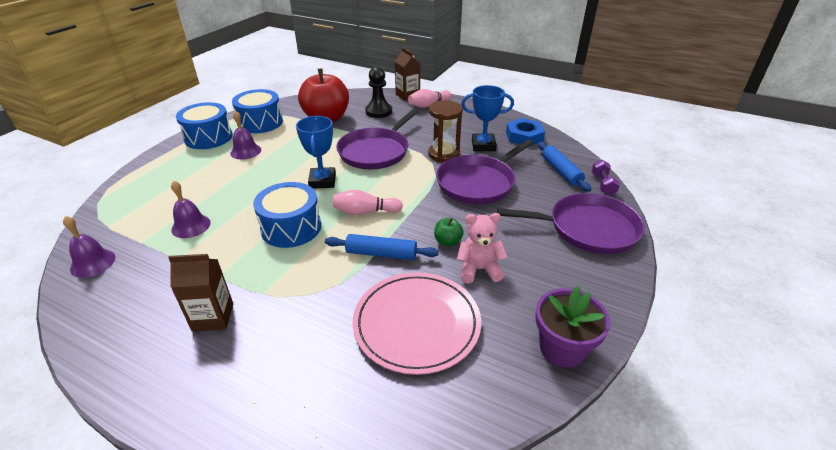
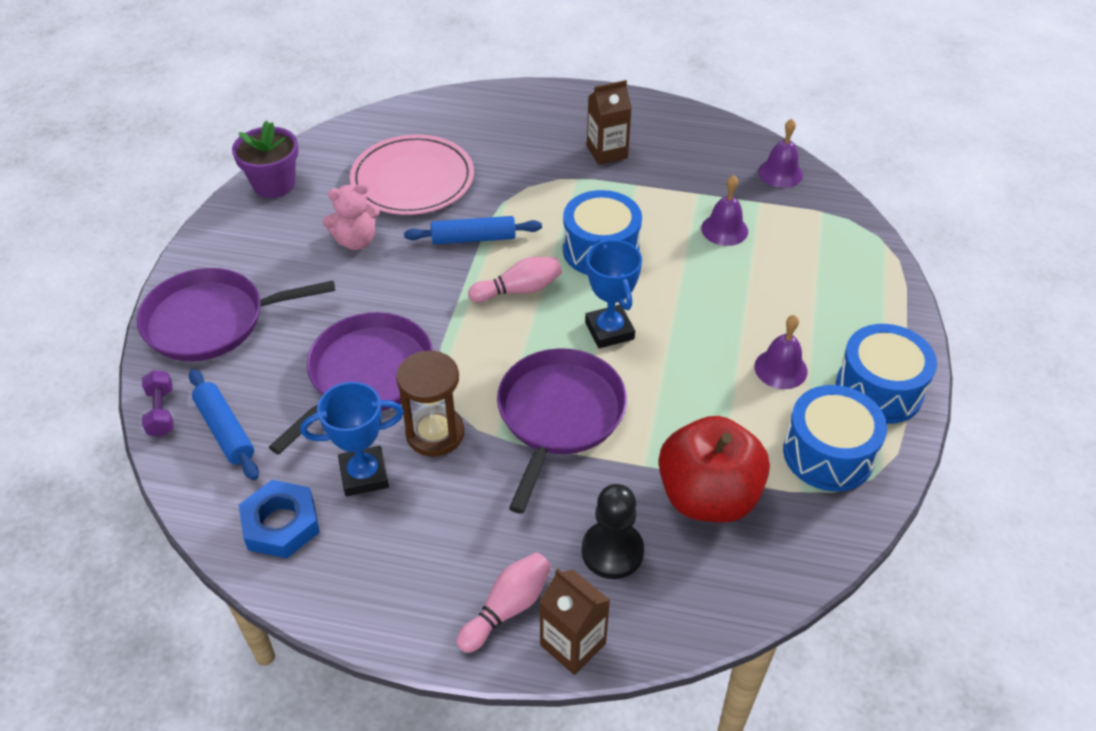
camera: 165 degrees right, 10 degrees up
(447, 241) = (398, 268): green apple -> none

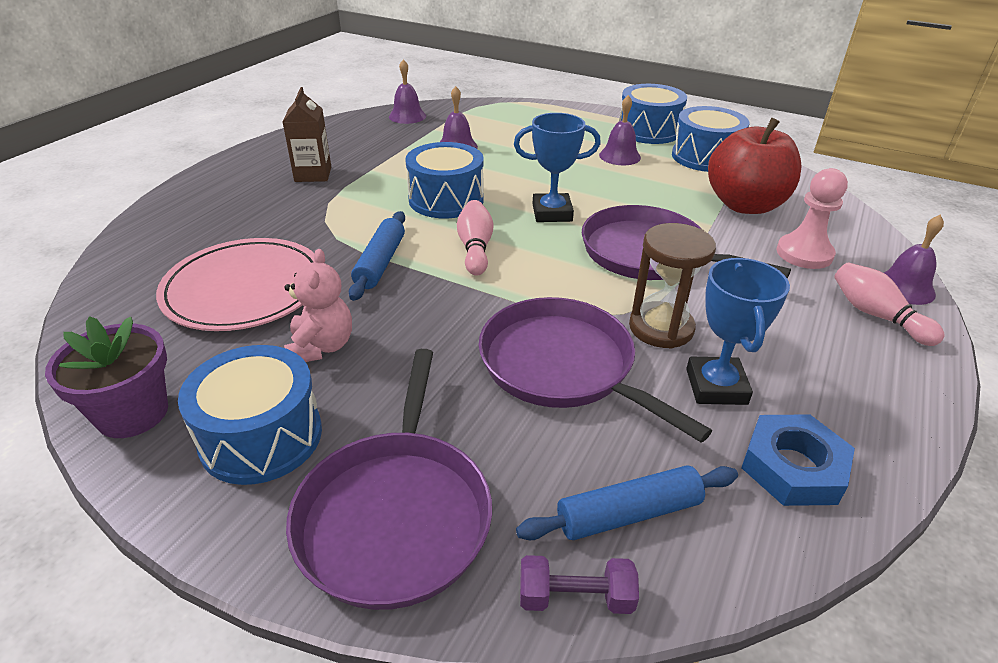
camera: 75 degrees left, 10 degrees down
(264, 244) = (261, 437): none -> blue drum
(573, 644) = (904, 288): brown carton -> purple bell
(612, 551) = (804, 254): black pawn -> pink pawn

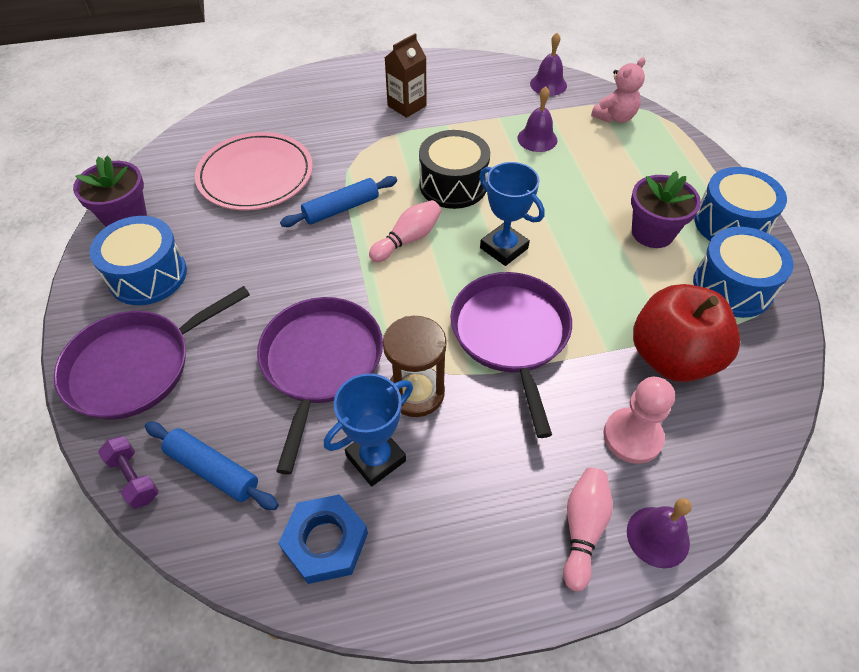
camera: 50 degrees right, 15 degrees up
(321, 347) = (236, 244): pink teddy bear -> pink teddy bear (614, 117)
(446, 199) = (453, 185): blue drum -> black drum
(619, 156) = (652, 233): purple bell -> purple flower pot

